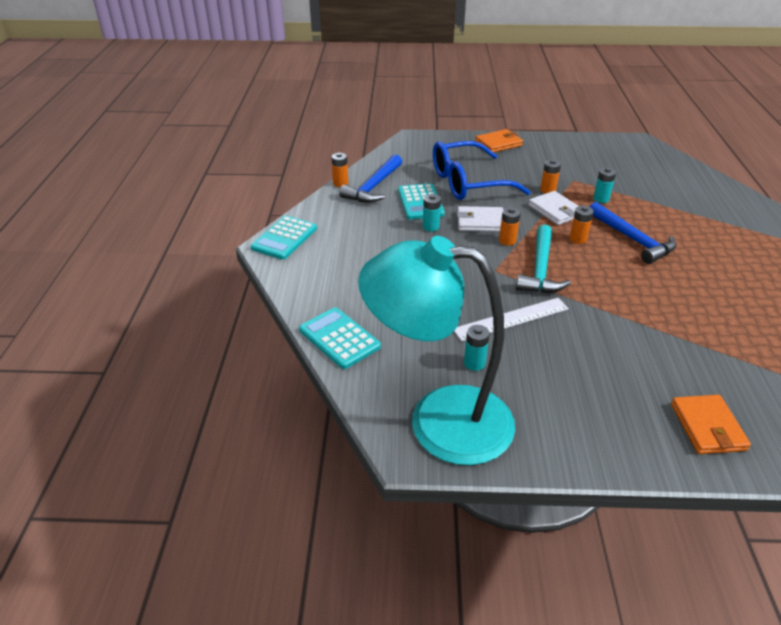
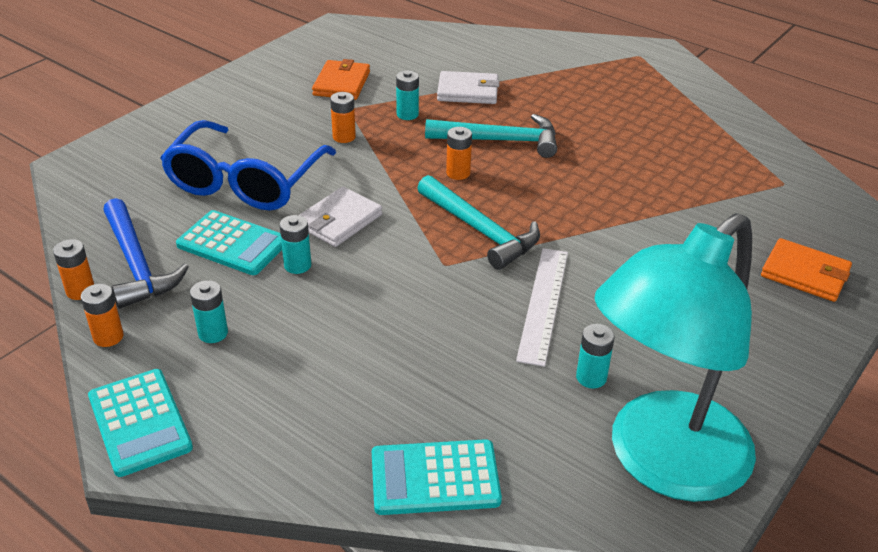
camera: 55 degrees left, 0 degrees up
(356, 228) = (213, 333): none -> turquoise battery
(498, 143) = (196, 111): orange wallet -> orange wallet (341, 83)
(507, 241) = (401, 222): orange battery -> orange battery (108, 337)
(555, 210) = (388, 155): white wallet -> white wallet (467, 91)
(632, 239) = (500, 141): blue hammer -> turquoise hammer

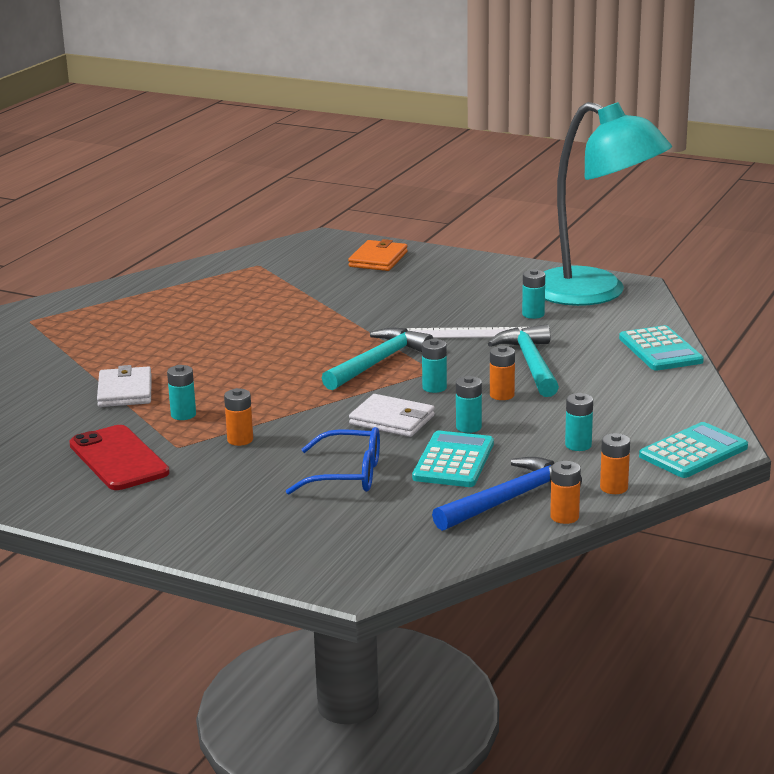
camera: 100 degrees left, 15 degrees down
(245, 182) = (348, 475): blue glasses -> blue glasses, size x0.63
(341, 83) = (119, 459): orange wallet -> red phone
(401, 258) = (434, 387): none -> turquoise battery
(458, 173) = (290, 380): orange battery -> orange battery (502, 395)
(500, 141) = (224, 367): turquoise hammer -> turquoise hammer (530, 363)

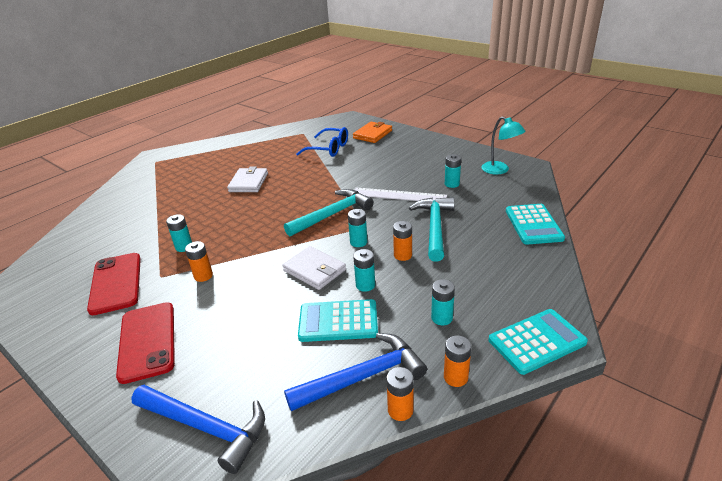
camera: 15 degrees right, 10 degrees up
(125, 391) = (164, 222): white wallet -> white wallet (248, 182)
(220, 503) = (147, 341): none -> red phone
(348, 475) = (253, 325): blue glasses -> blue glasses (329, 149)
(356, 554) = (206, 427): none -> blue hammer
(453, 461) = (338, 321): turquoise calculator -> turquoise calculator turned 120 degrees counterclockwise
(595, 293) = (500, 170): turquoise lamp -> turquoise lamp, size x0.43

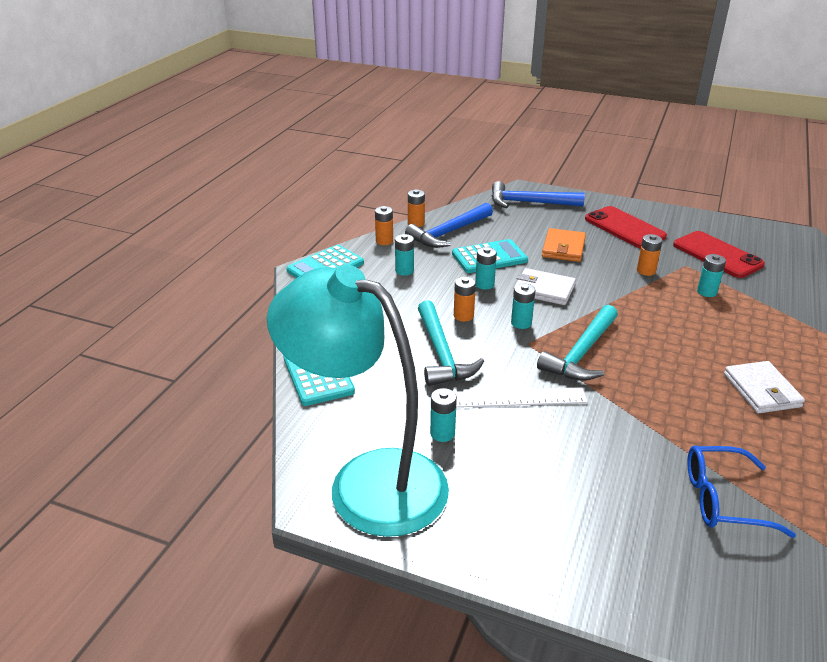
camera: 160 degrees right, 0 degrees up
(372, 134) = (676, 574): orange wallet -> orange wallet (563, 248)
(500, 170) = (367, 481): turquoise lamp -> turquoise lamp, size x2.33

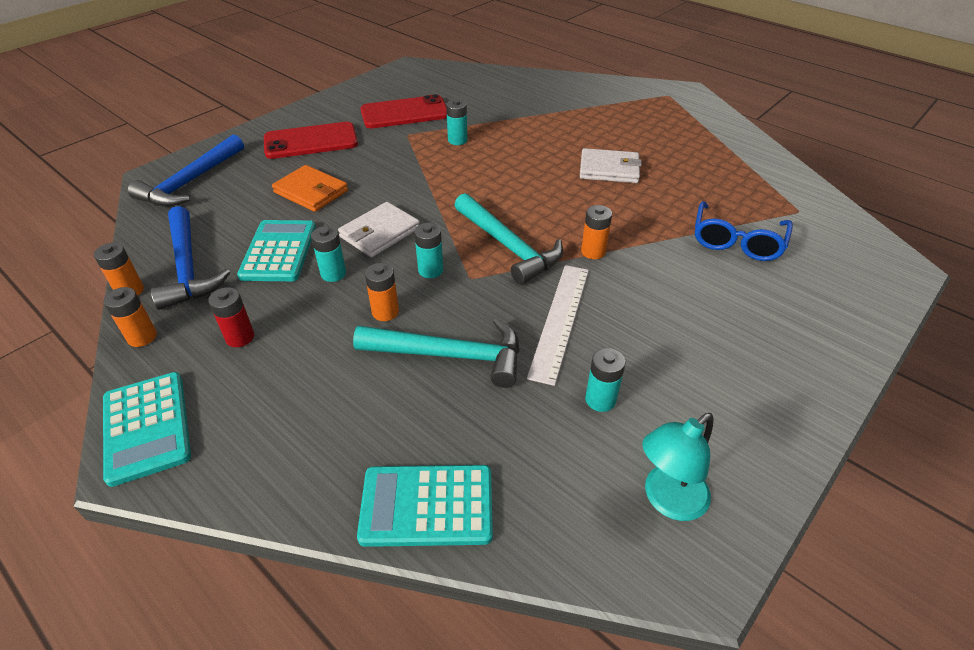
camera: 70 degrees left, 10 degrees up
(367, 481) = (667, 500): turquoise lamp -> turquoise lamp, size x0.43
(404, 271) = (240, 337): turquoise battery -> red battery
(646, 271) = (398, 158): orange battery -> orange battery (593, 252)

